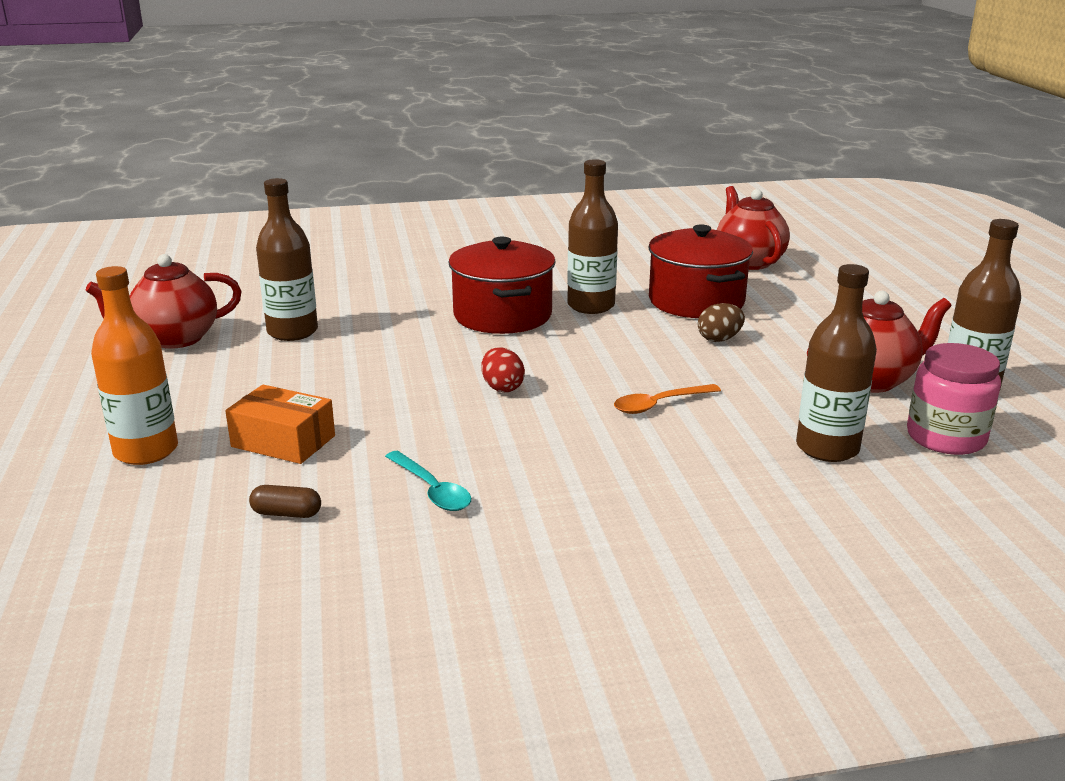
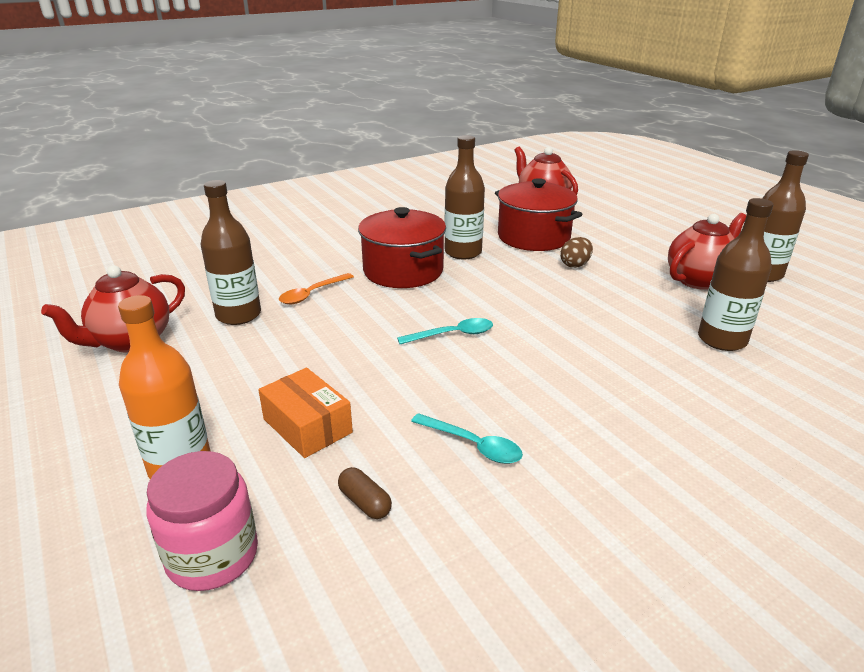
camera: 20 degrees left, 5 degrees up
(283, 441) = (307, 426): orange box -> orange box turned 45 degrees clockwise
(286, 513) = (365, 502): brown capsule -> brown capsule turned 60 degrees clockwise
(502, 387) = (453, 335): red egg -> turquoise spoon
(659, 405) = (580, 327): orange spoon -> orange spoon (312, 294)
(946, 437) = (784, 315): pink jar -> pink jar (212, 555)

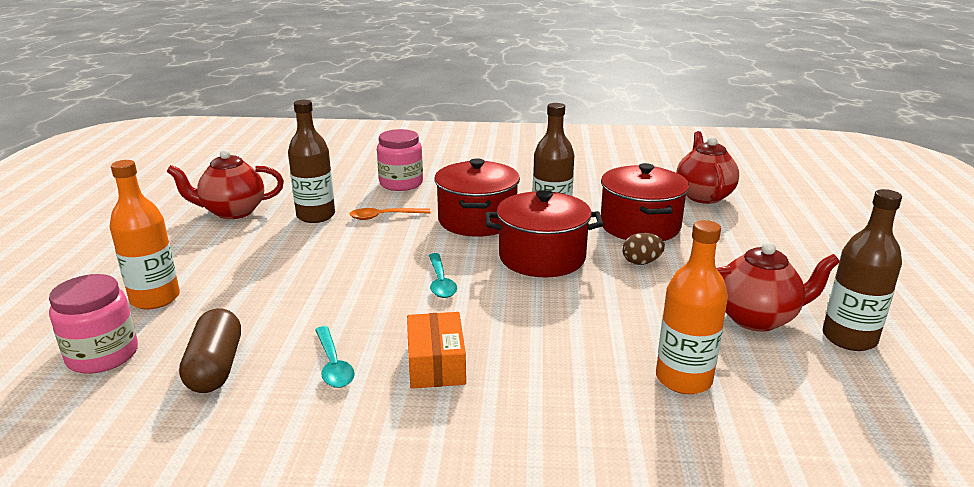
camera: 35 degrees right, 5 degrees down
(281, 258) = (401, 183): none -> pink jar
(307, 426) = (252, 305): orange box -> orange box (436, 364)
(365, 502) = (215, 367): brown capsule -> brown capsule, size x1.92
(453, 335) = (440, 282): turquoise spoon -> turquoise spoon turned 60 degrees clockwise
(501, 285) = (542, 257): none -> red pot
(722, 340) = (683, 379): brown bottle -> orange bottle

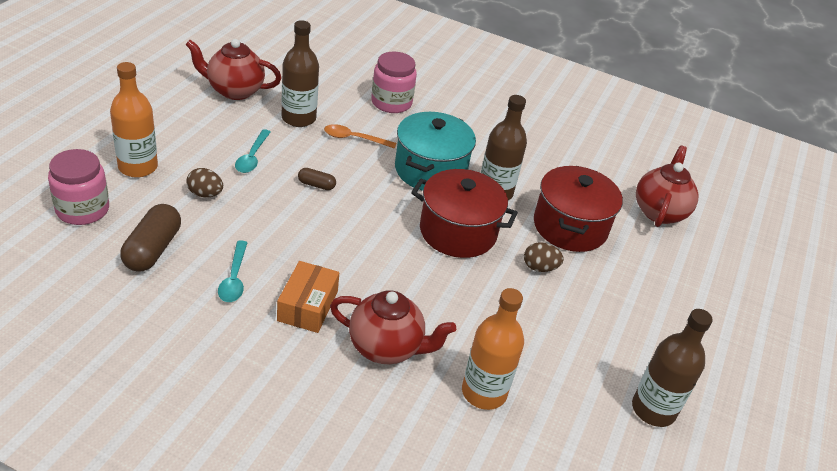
camera: 15 degrees right, 15 degrees up
(251, 300) = (205, 194): none -> brown egg
(371, 260) = (316, 185): none -> brown capsule
(440, 282) = (358, 228): turquoise spoon -> turquoise spoon (252, 157)
(477, 220) = (430, 170): red pot -> turquoise pot
(757, 318) = (591, 361): red teapot -> red teapot (386, 347)

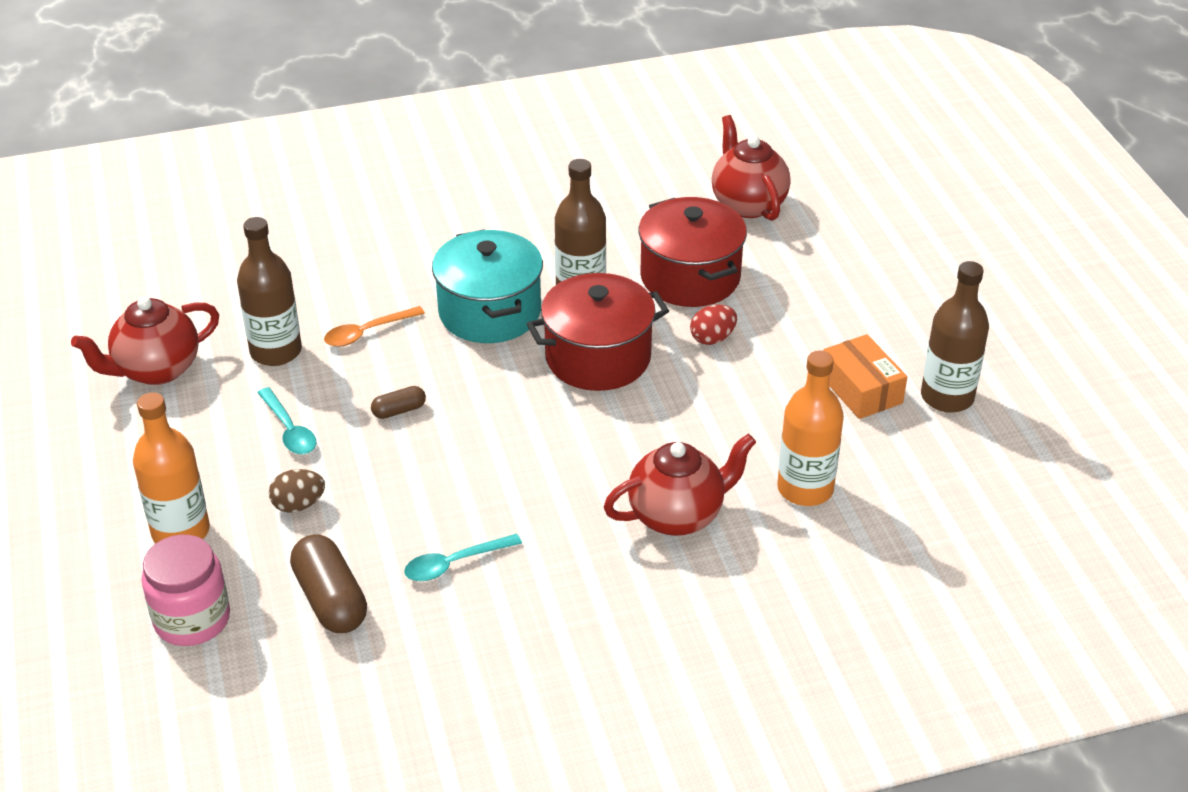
camera: 35 degrees left, 0 degrees up
(234, 279) = (454, 564): turquoise spoon -> turquoise spoon turned 105 degrees clockwise
(307, 306) = (558, 534): orange box -> orange box (861, 389)
(391, 102) = (350, 263): pink jar -> none
(539, 268) = (712, 338): brown egg -> red egg

